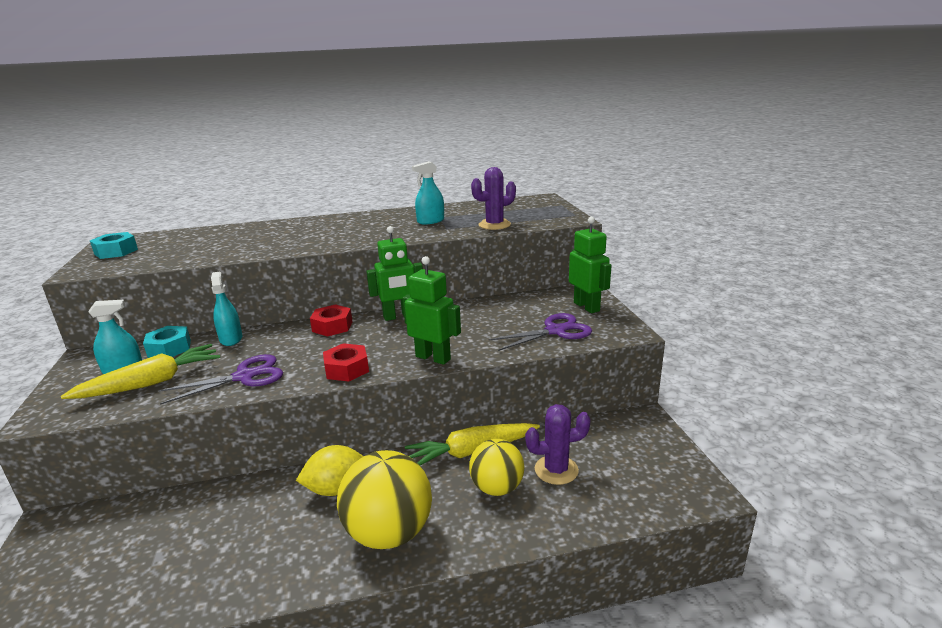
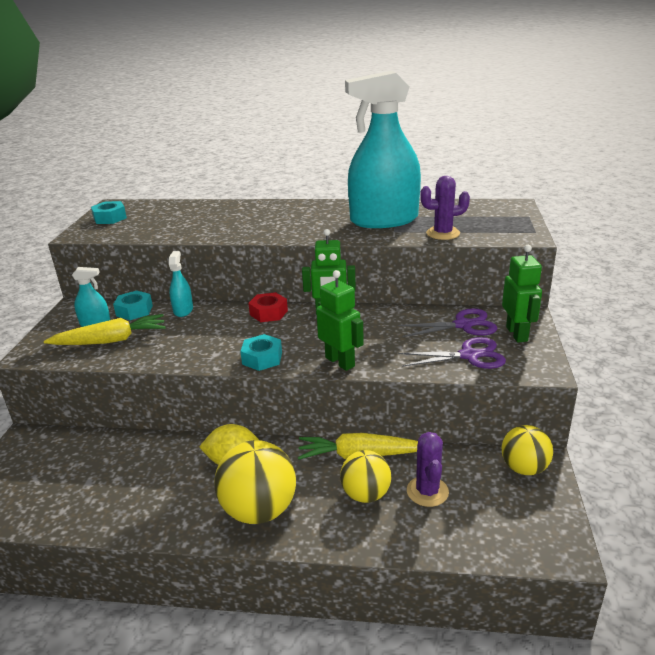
camera: 20 degrees right, 5 degrees up
(244, 376) = (179, 349): purple scissors -> purple scissors (463, 325)
(347, 369) = (262, 358): red nut -> turquoise nut
(430, 221) = (384, 220): turquoise spray bottle -> turquoise spray bottle, size x2.39
(556, 470) = (427, 491): purple cactus -> purple cactus turned 75 degrees clockwise
(632, 428) = (524, 468): none -> yellow ball

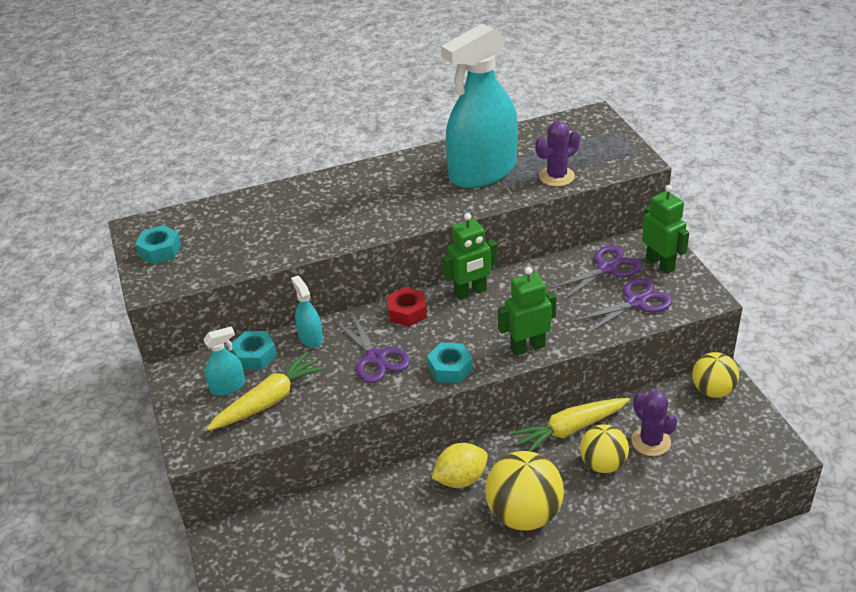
camera: 25 degrees left, 10 degrees up
(214, 335) = (376, 358): none -> purple scissors
(340, 362) = (527, 347): green robot -> green robot turned 45 degrees counterclockwise

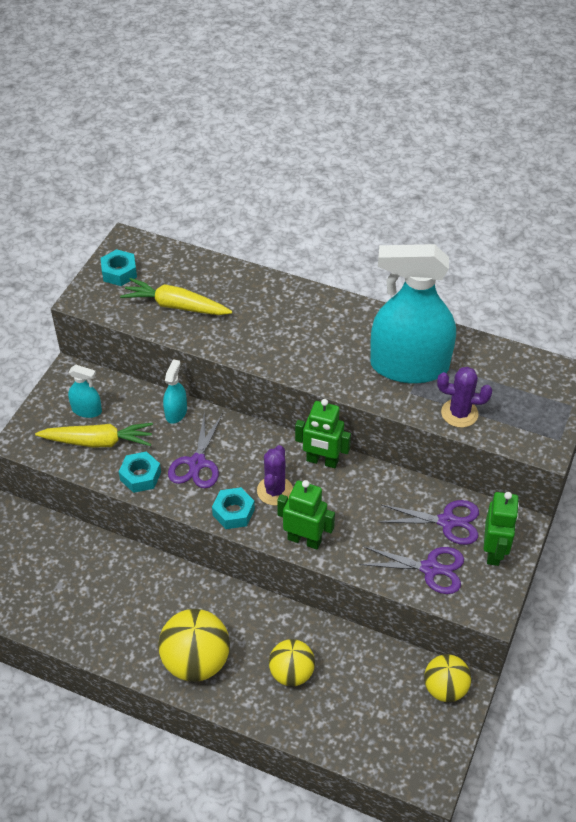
camera: 40 degrees right, 10 degrees up
(255, 355) = (127, 399): turquoise nut -> turquoise nut (140, 476)
(407, 312) = (260, 442): red nut -> none
(461, 479) = (188, 599): yellow lemon -> none
(570, 429) = (302, 627): yellow carrot -> yellow carrot (176, 306)
(651, 441) = (346, 686): purple cactus -> purple cactus (275, 491)

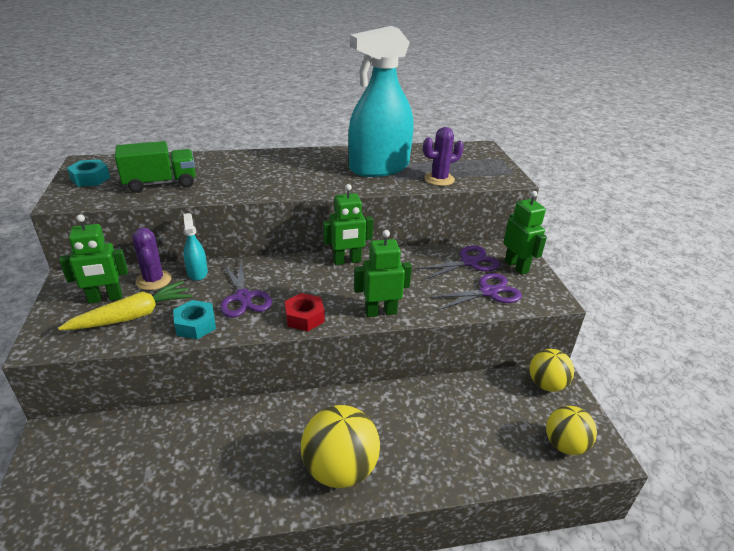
camera: 35 degrees left, 15 degrees down
(87, 410) = (105, 298): turquoise spray bottle -> green robot
(176, 306) = (161, 183): yellow carrot -> green truck
(233, 512) = (304, 317): turquoise nut -> red nut
(275, 491) = (327, 291): purple cactus -> purple cactus (154, 280)
(291, 673) = (429, 434): yellow ball -> yellow ball (565, 445)

